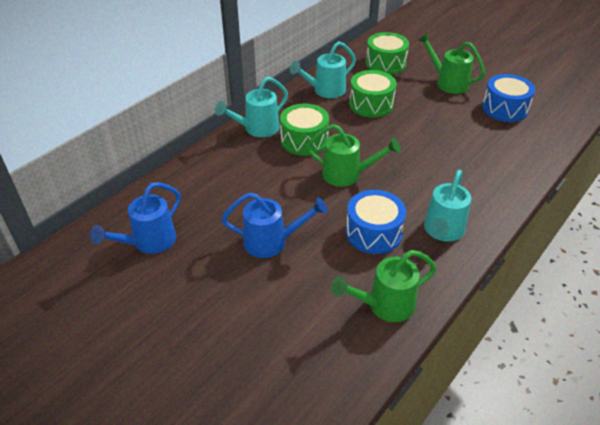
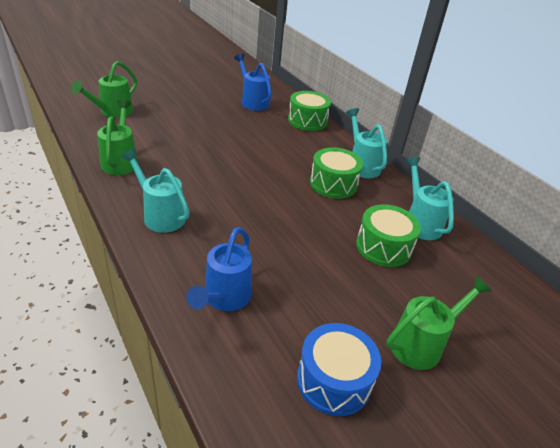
camera: 105 degrees right, 5 degrees down
(271, 242) = (218, 138): blue watering can -> blue watering can (224, 298)
(347, 175) = (270, 191): green watering can -> green watering can (113, 112)
(373, 233) = (190, 180): blue drum -> none
(385, 63) = (484, 297): green drum -> green drum (307, 121)

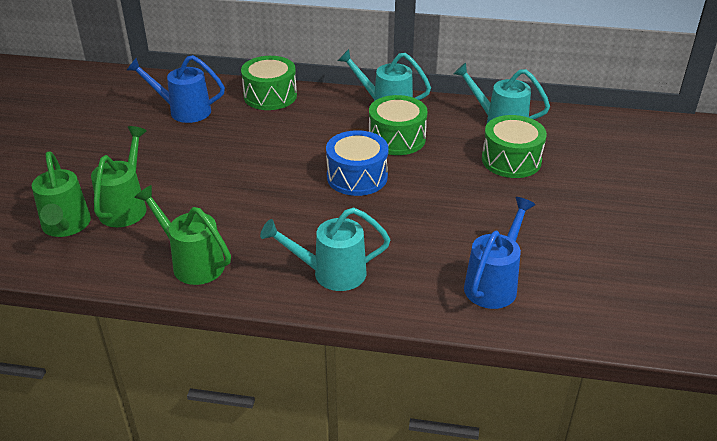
camera: 45 degrees left, 0 degrees up
(224, 298) = (494, 284): blue watering can -> blue watering can turned 120 degrees counterclockwise
(334, 380) = (632, 267): blue drum -> blue drum (357, 177)
(421, 344) = (631, 204): green watering can -> green watering can (126, 207)

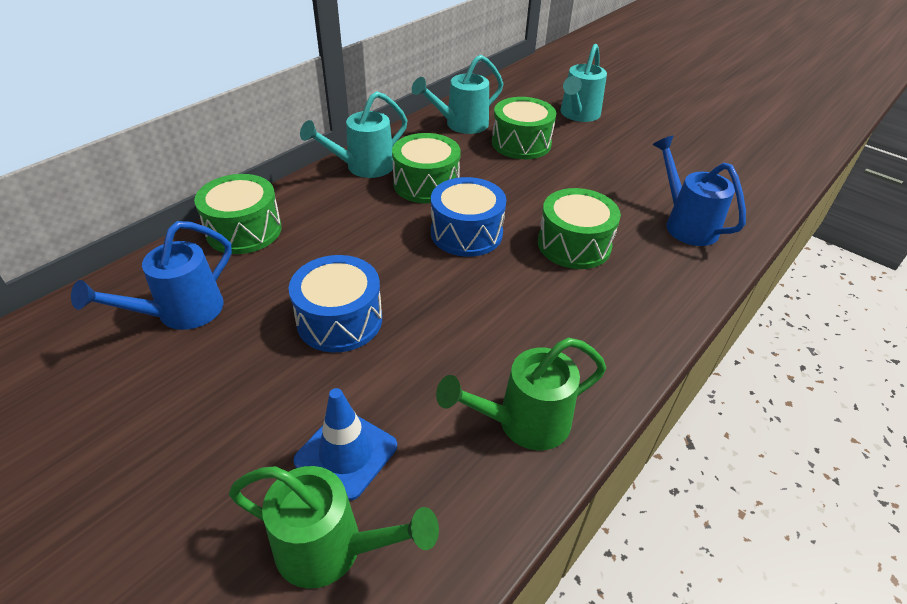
camera: 60 degrees left, 5 degrees up
(126, 207) = (346, 453): green watering can -> blue traffic cone
(223, 162) = (339, 320): none -> blue drum
(331, 273) = (614, 314): turquoise watering can -> turquoise watering can (578, 115)
(396, 230) = (574, 245): none -> green drum

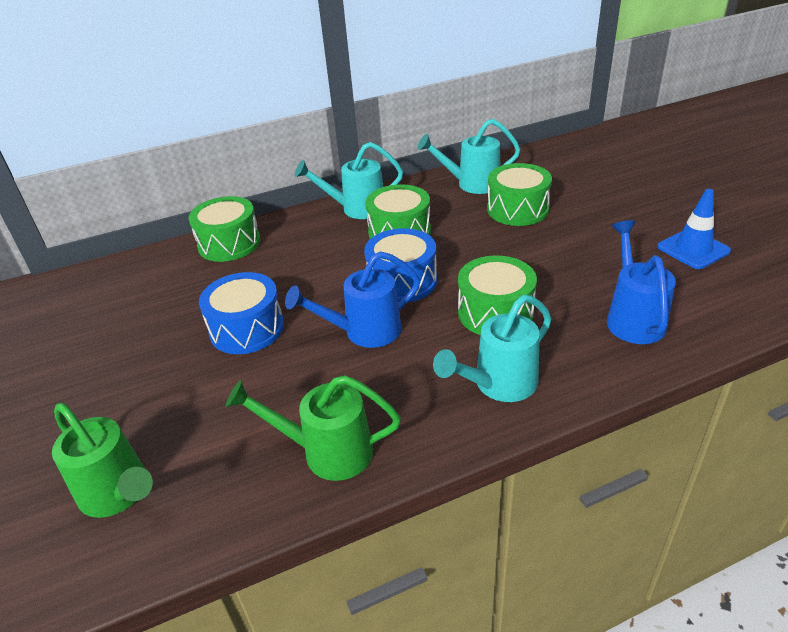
camera: 30 degrees right, 5 degrees down
(181, 313) = (145, 296): blue watering can -> blue watering can (365, 332)
(346, 453) = (178, 430): blue traffic cone -> blue traffic cone (693, 249)
(578, 115) = (600, 190): turquoise watering can -> turquoise watering can (499, 384)

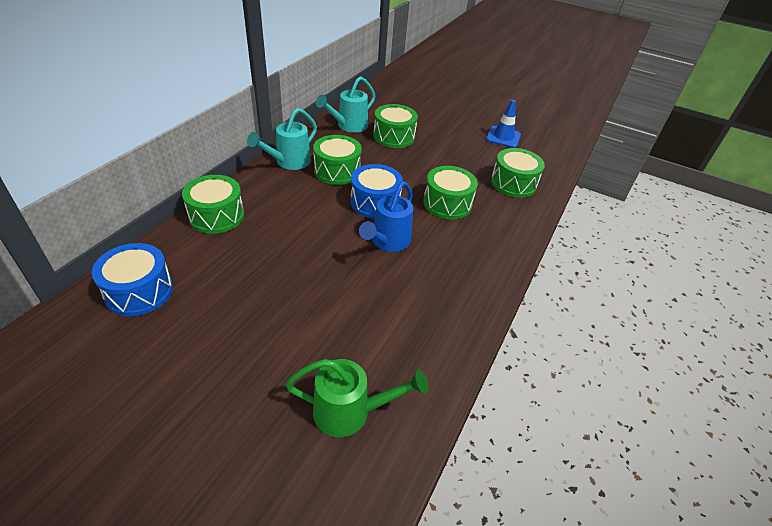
camera: 45 degrees left, 5 degrees up
(247, 329) = (307, 270): blue drum -> blue drum (139, 291)
(327, 452) = (446, 319): green watering can -> none
(499, 384) = (490, 242): turquoise watering can -> none
(633, 318) = (513, 183): blue watering can -> green drum

